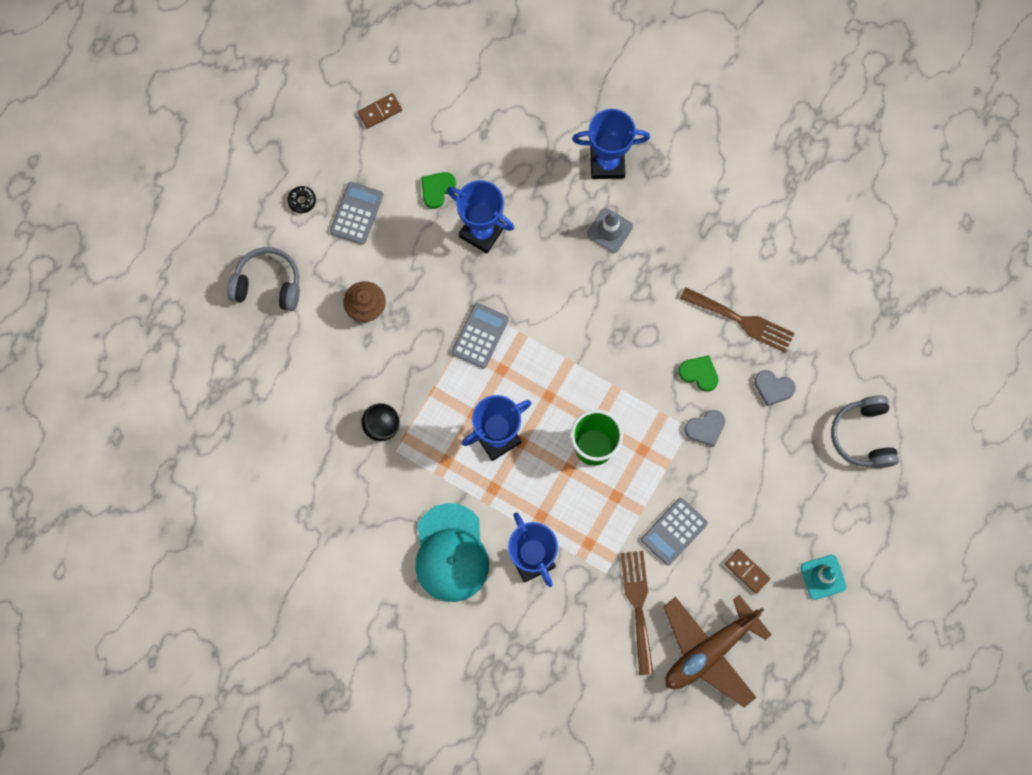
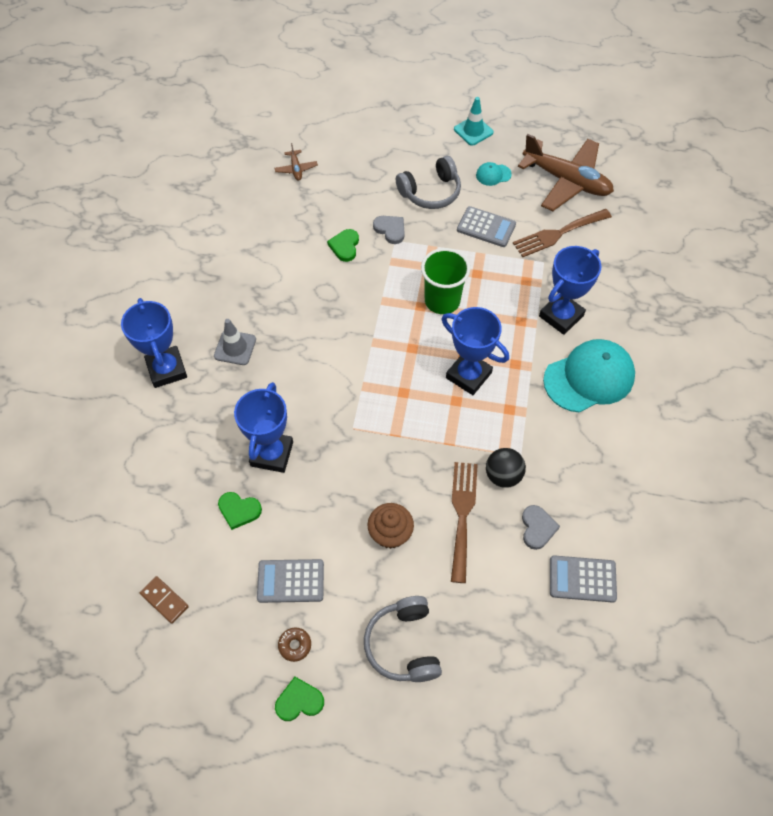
camera: 110 degrees left, 15 degrees down
(257, 191) = (299, 701): none -> green heart
(302, 201) = (295, 645): black donut -> brown donut
(480, 335) = (378, 421): grey calculator -> grey calculator (582, 579)
(742, 321) = (286, 230): brown fork -> brown fork (462, 514)
(747, 571) = (493, 175): brown domino -> turquoise cap
(773, 388) = (336, 196): grey heart -> grey heart (537, 528)
(828, 357) = (296, 169): none -> brown plane
(863, 436) = (352, 133): grey headphones -> grey headphones (430, 192)

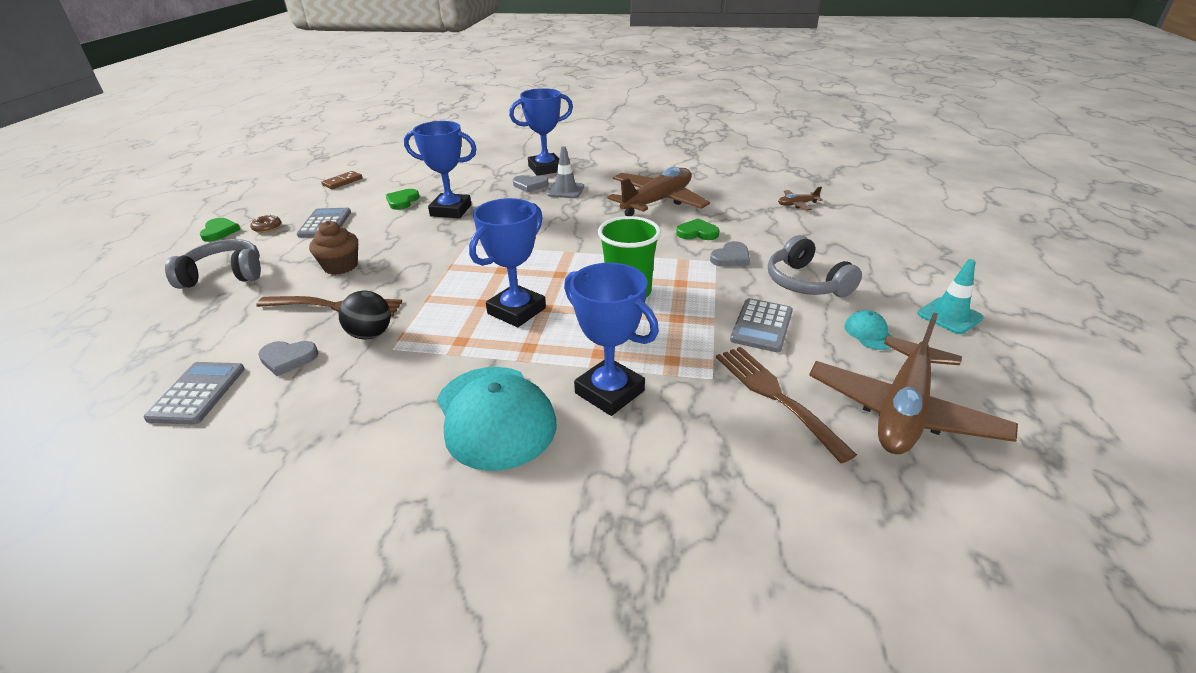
camera: 90 degrees right, 25 degrees down
(214, 382) = (530, 185): none -> grey heart
(275, 270) = (657, 202): none -> brown plane

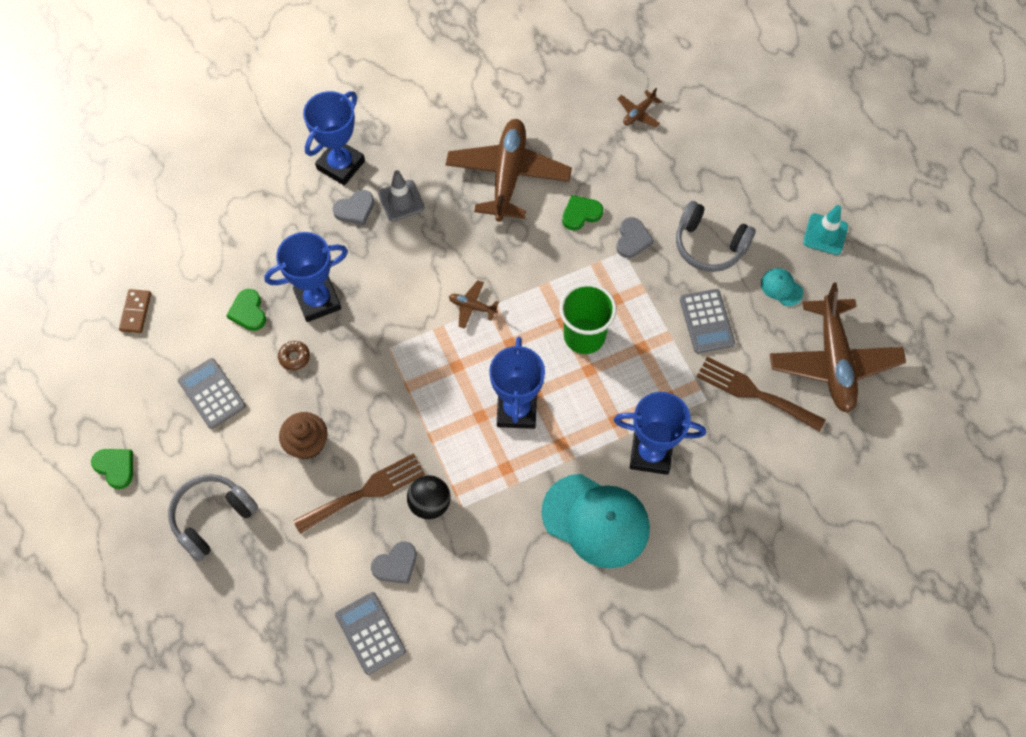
camera: 35 degrees left, 30 degrees up
(267, 228) = (159, 433): brown donut -> brown donut (294, 357)
(553, 247) = (472, 307): none -> brown plane

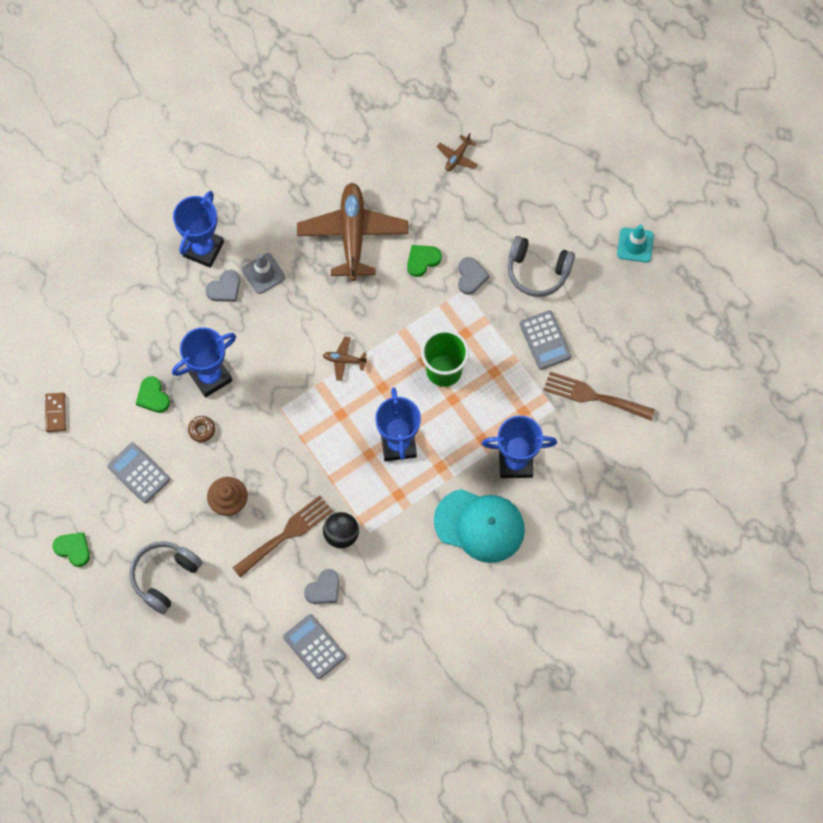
camera: 10 degrees left, 5 degrees up
(781, 288) = (604, 300): turquoise cap -> none
(833, 361) = (655, 358): brown plane -> none

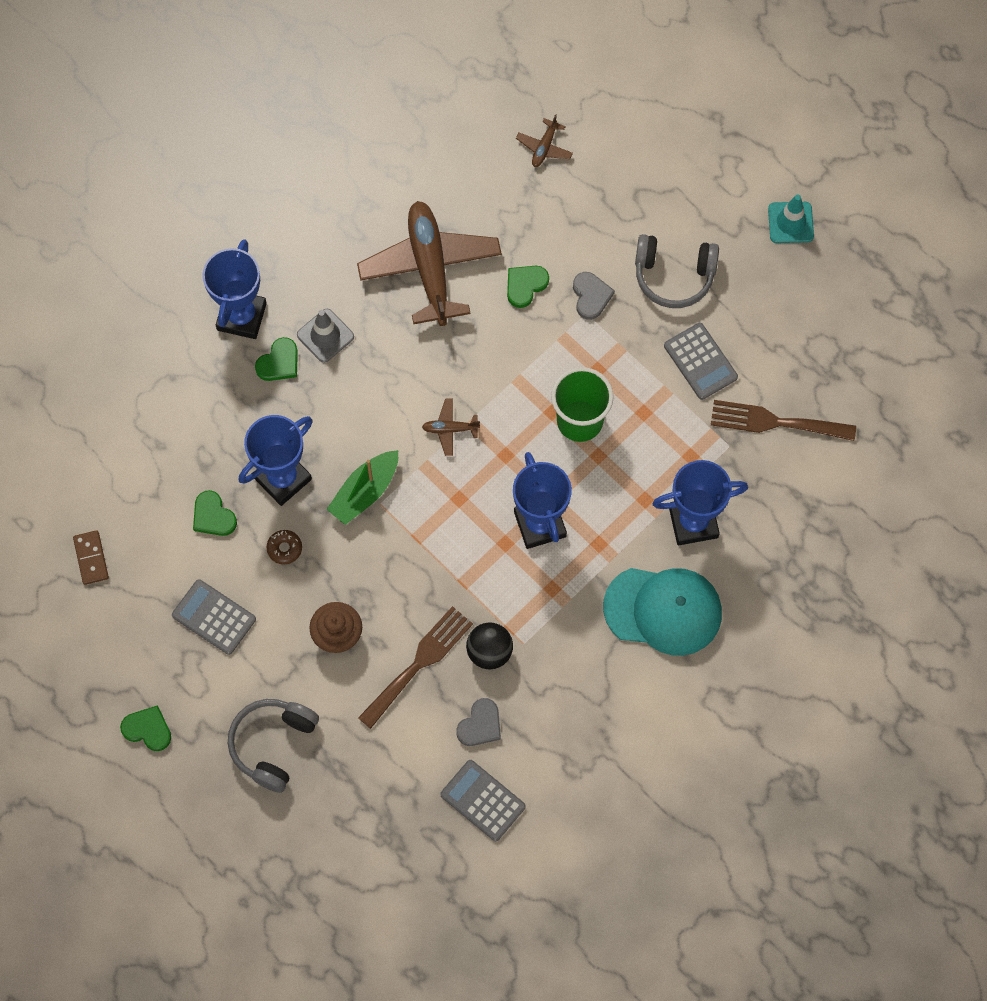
camera: 10 degrees left, 0 degrees up
(224, 288) = (279, 362): grey heart -> green heart
(270, 397) = (365, 492): none -> green boat

